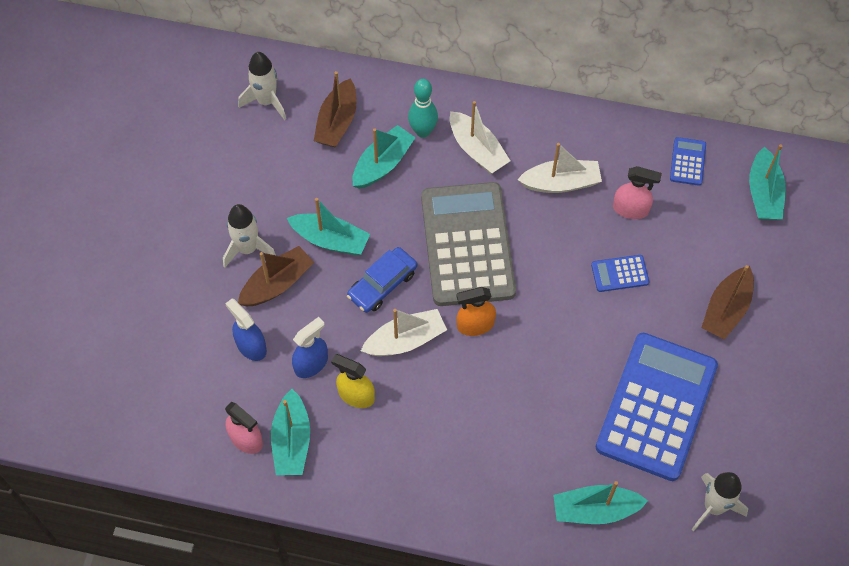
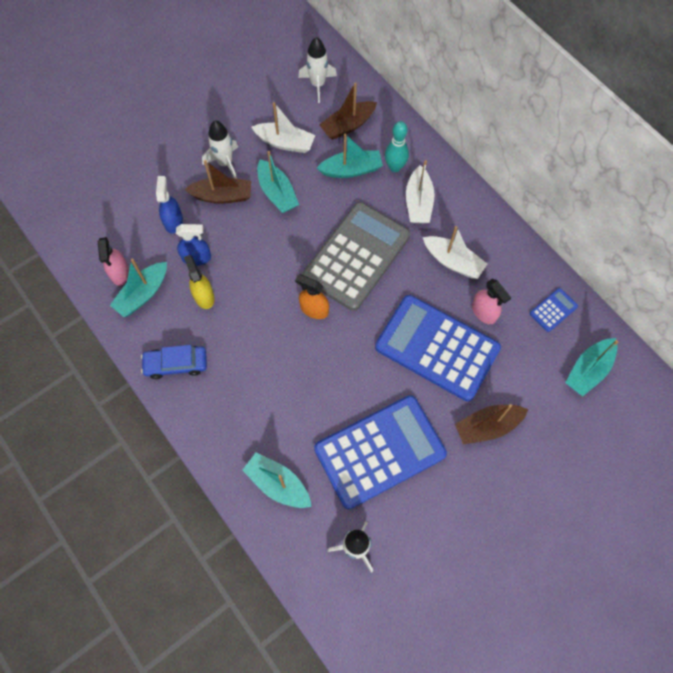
camera: 40 degrees right, 5 degrees up
(382, 284) = (282, 242): blue car -> blue car (176, 364)
(405, 340) = (263, 286): white boat -> white boat (285, 143)
(620, 274) = (437, 348): blue calculator -> blue calculator, size x2.47

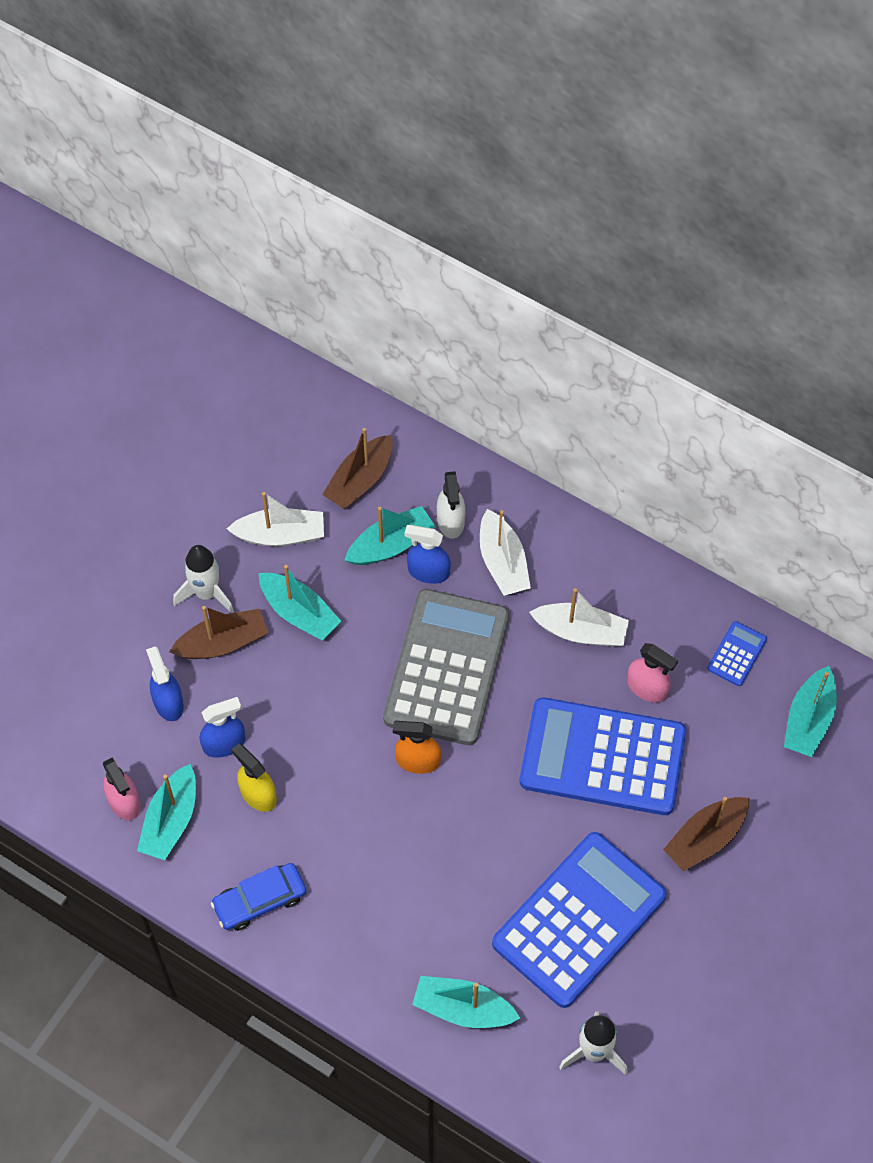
camera: 20 degrees left, 5 degrees down
(318, 85) = (292, 431): white rocket -> none
(368, 193) = (428, 571): none -> blue spray bottle
(395, 167) = (450, 521): turquoise bowling pin -> white spray bottle

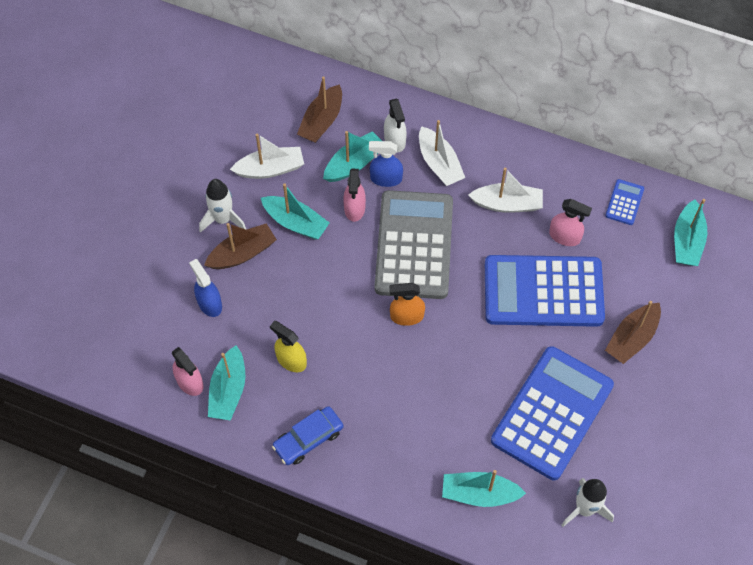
camera: 10 degrees left, 0 degrees up
(224, 743) = (258, 327): blue spray bottle -> none
(379, 605) = (354, 208): none -> pink spray bottle

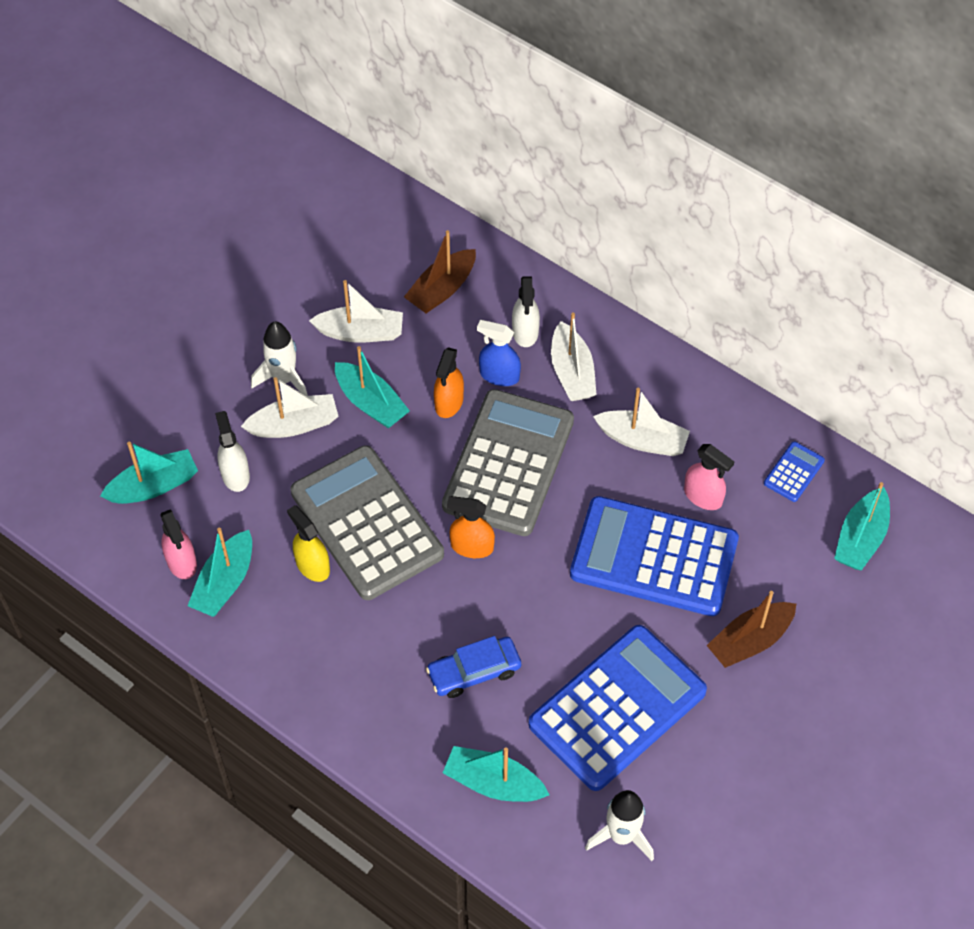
camera: 15 degrees right, 5 degrees down
(209, 303) = (235, 475): blue spray bottle -> white spray bottle
(242, 253) = (294, 425): brown boat -> white boat
(308, 439) = (303, 664): blue car -> blue car (474, 671)
(322, 317) = (367, 523): none -> grey calculator
(354, 163) = (465, 349): turquoise boat -> turquoise boat (154, 486)
(354, 208) = (449, 402): pink spray bottle -> orange spray bottle

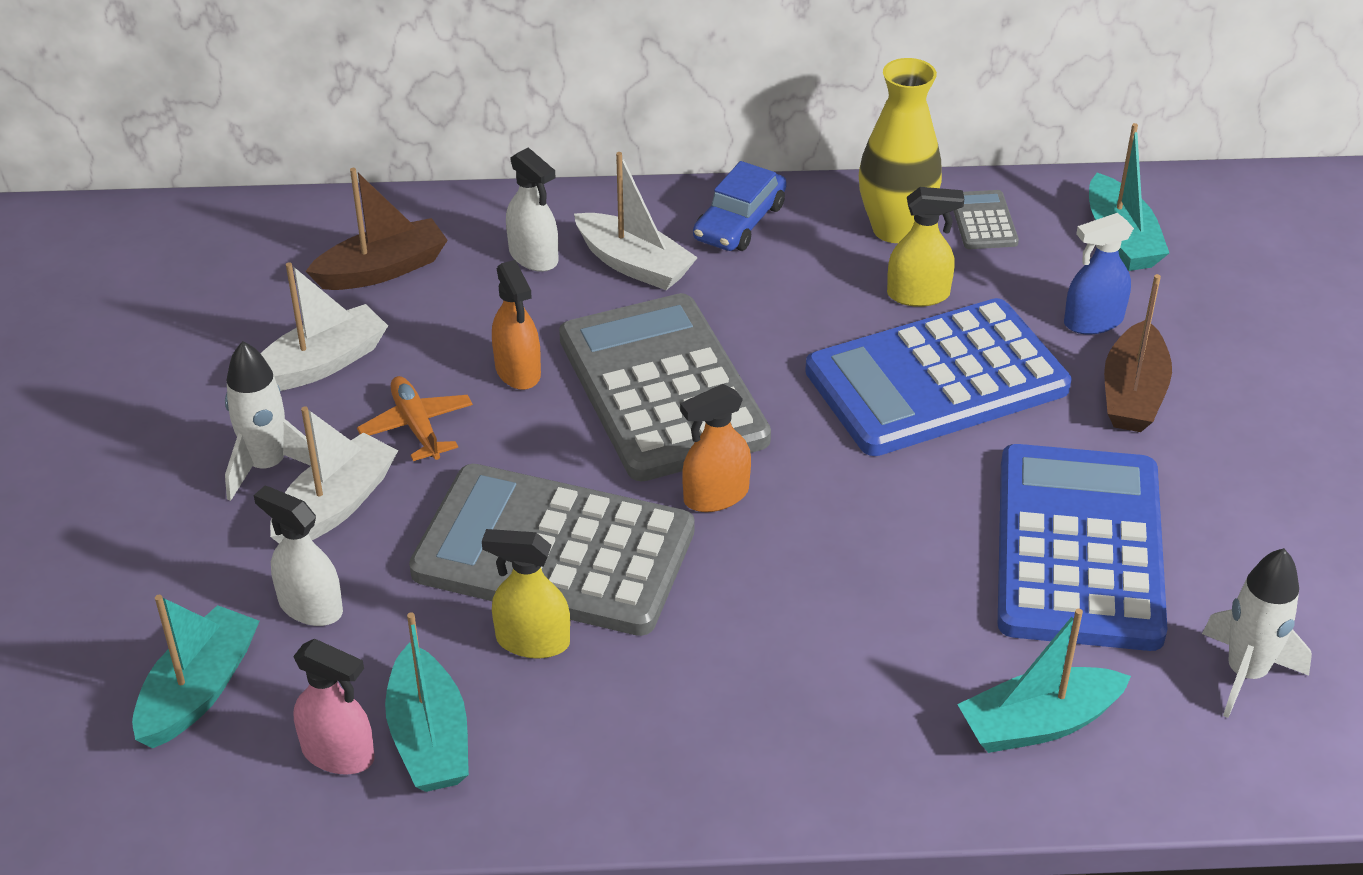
camera: 40 degrees left, 15 degrees down
(371, 403) = (416, 426): turquoise boat -> orange plane
(442, 289) = (382, 269): brown boat -> brown boat turned 120 degrees counterclockwise
(474, 671) = (872, 621): blue car -> blue car (739, 222)
(499, 375) = (550, 312): blue spray bottle -> blue spray bottle (1093, 321)
(642, 440) = (789, 282): white boat -> none
(703, 496) = (918, 295): pink spray bottle -> yellow spray bottle
(737, 444) = (895, 229): none -> yellow vase
(794, 472) = (983, 221): blue calculator -> grey calculator

